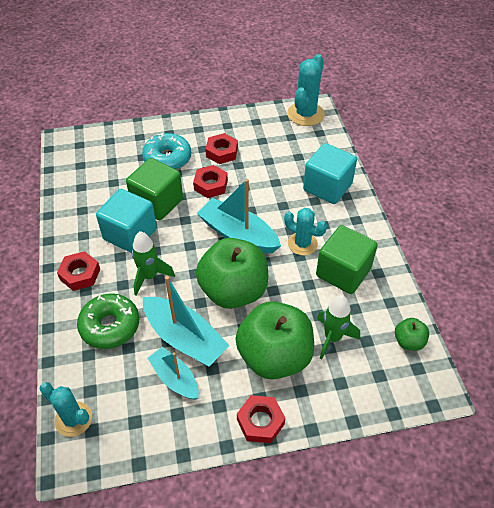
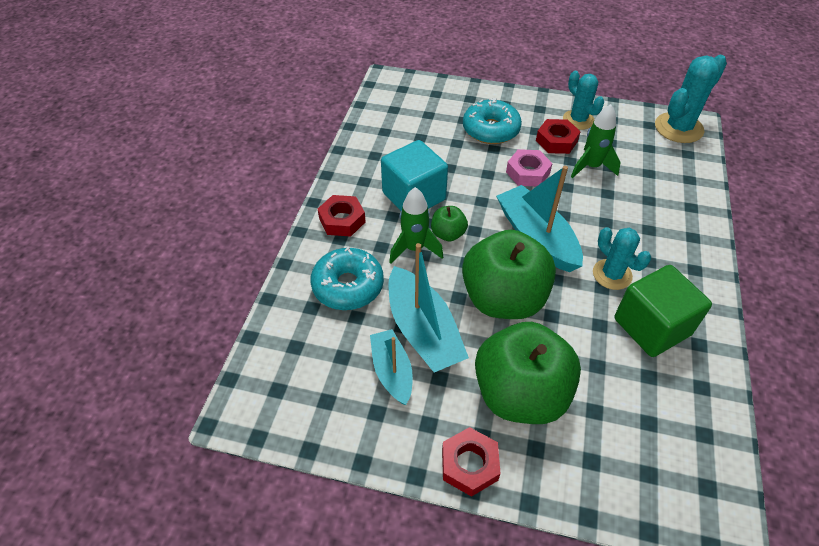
camera: 25 degrees right, 0 degrees up
(73, 419) = (264, 370): turquoise cactus -> turquoise cactus (578, 120)
(110, 326) = (348, 286): green donut -> turquoise donut
(157, 202) = (458, 172): green cube -> none
(211, 185) = (528, 172): red nut -> pink nut
(327, 187) = (672, 219): turquoise cube -> none
(332, 338) = (604, 401): green rocket -> green rocket (591, 167)
(408, 341) = (708, 447): green apple -> green apple (448, 234)

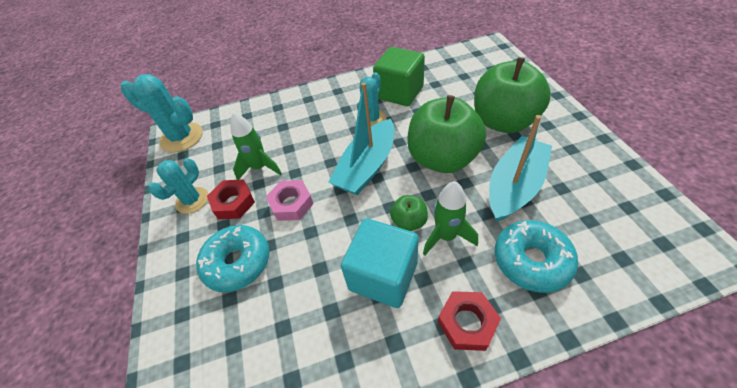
camera: 115 degrees left, 0 degrees up
(392, 371) = (563, 185): turquoise boat -> none
(469, 464) = (569, 122): red nut -> none

